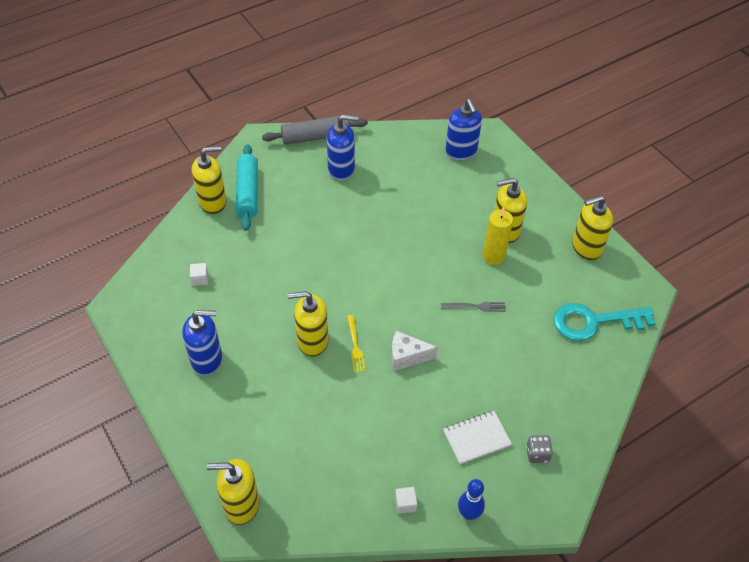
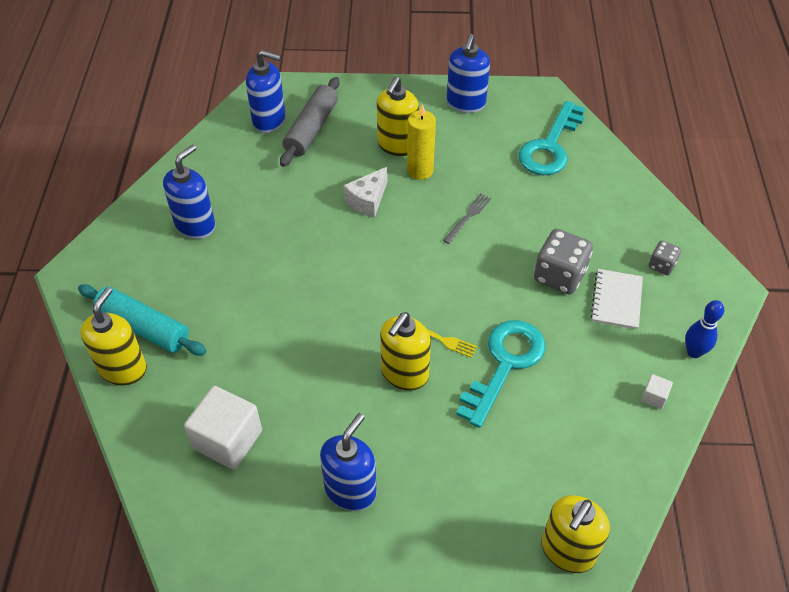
camera: 55 degrees left, 0 degrees up
(200, 279) = (228, 440): white cube -> white cube, size x2.26
(315, 137) = (125, 223): grey rolling pin -> grey rolling pin (311, 129)
(363, 395) = (505, 364): none -> turquoise key
(407, 356) = (485, 302): white cheese -> white cheese (367, 201)
(469, 390) = (559, 276): none -> grey dice
(586, 247) = (465, 103): yellow soap dispenser -> blue soap dispenser

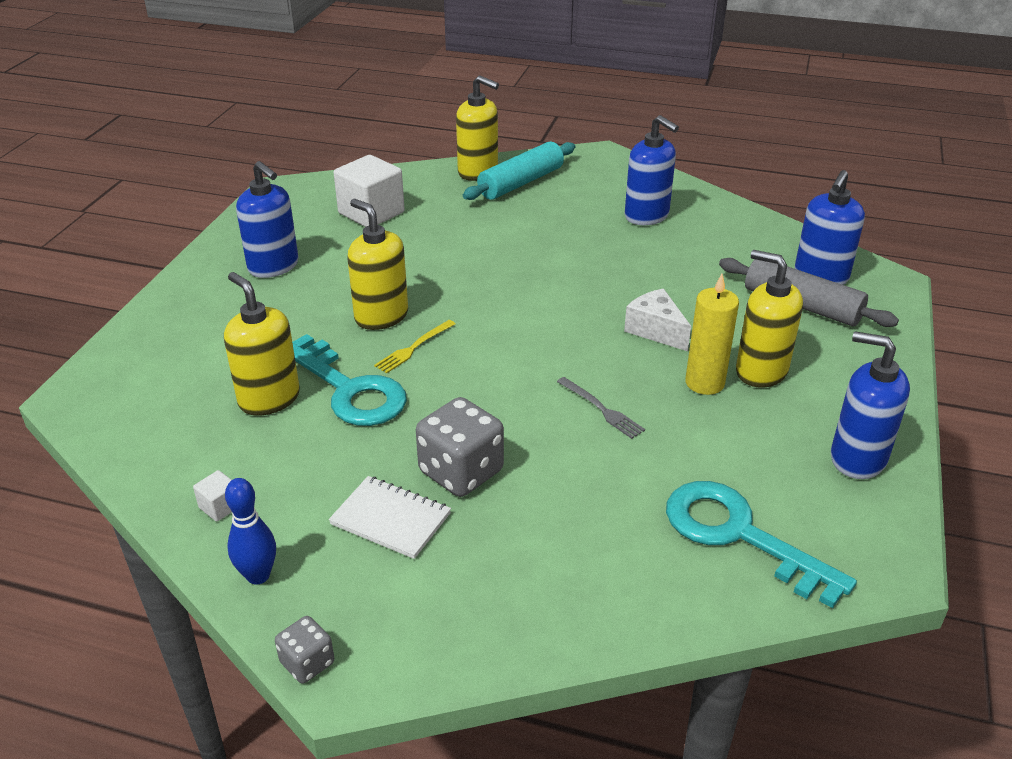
camera: 105 degrees right, 15 degrees down
(567, 551) = (104, 381): yellow soap dispenser -> yellow soap dispenser (269, 399)
(661, 265) = (430, 596): grey dice -> grey dice (307, 663)

